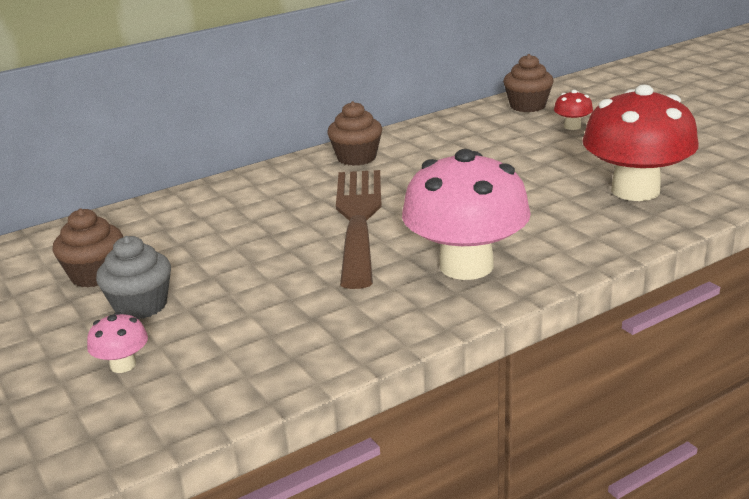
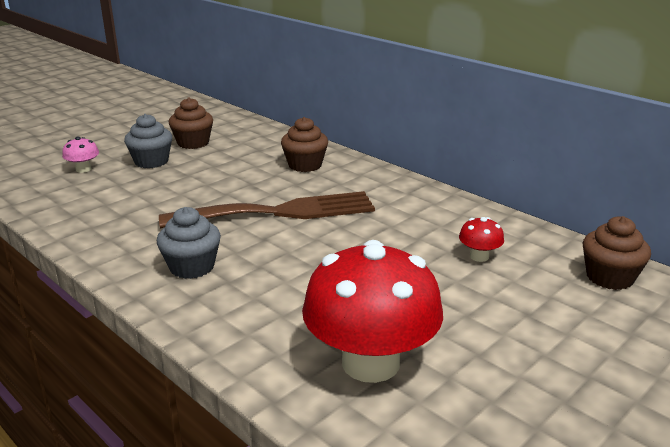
camera: 75 degrees right, 0 degrees up
(356, 158) = (406, 197): brown cupcake -> brown cupcake (305, 165)
(466, 266) = (192, 267): pink mushroom -> grey cupcake
(572, 126) = (558, 312): red mushroom -> red mushroom (479, 256)

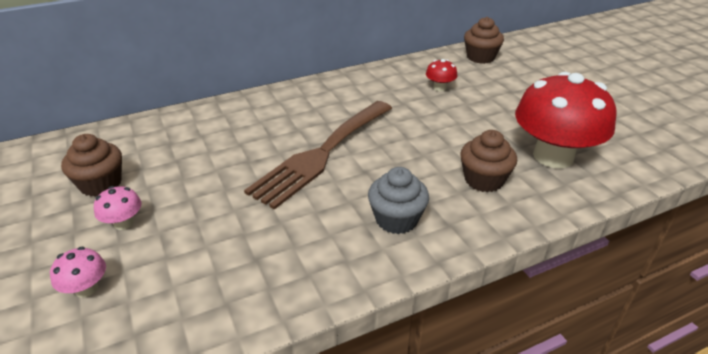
camera: 70 degrees left, 10 degrees up
(151, 161) = (123, 223): grey cupcake -> pink mushroom
(279, 212) = (321, 154): brown fork -> brown fork turned 150 degrees counterclockwise
(305, 165) = (234, 124): brown cupcake -> brown cupcake (484, 180)

